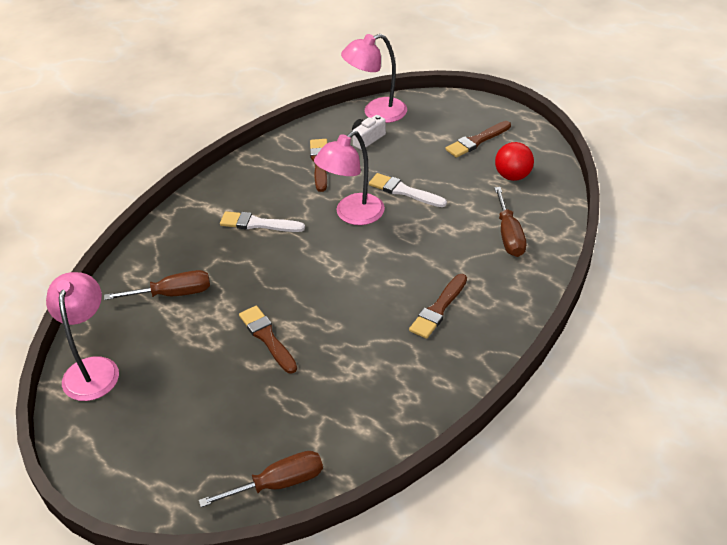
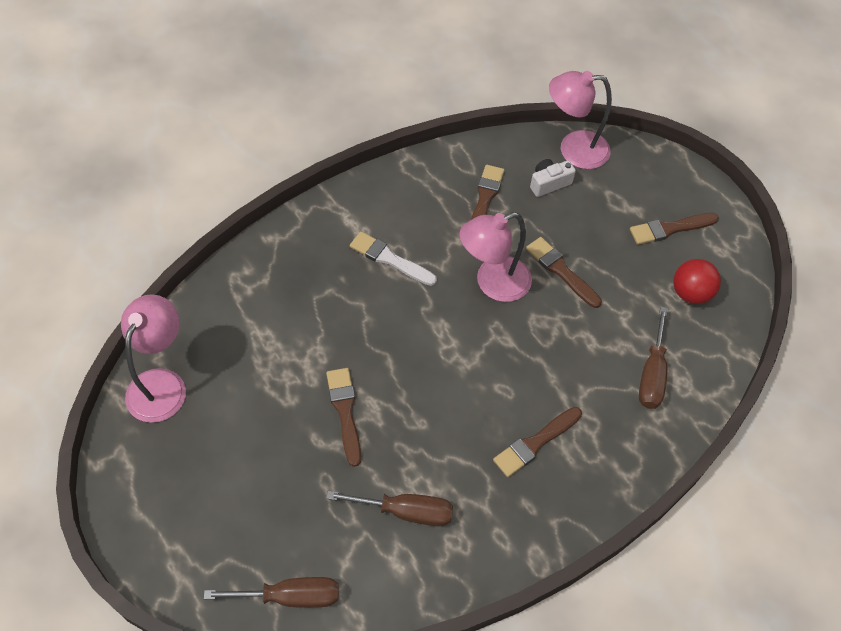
camera: 15 degrees right, 15 degrees up
(173, 294) = (271, 319): brown screwdriver -> brown screwdriver (405, 511)
(404, 191) = (561, 271): white brush -> brown brush

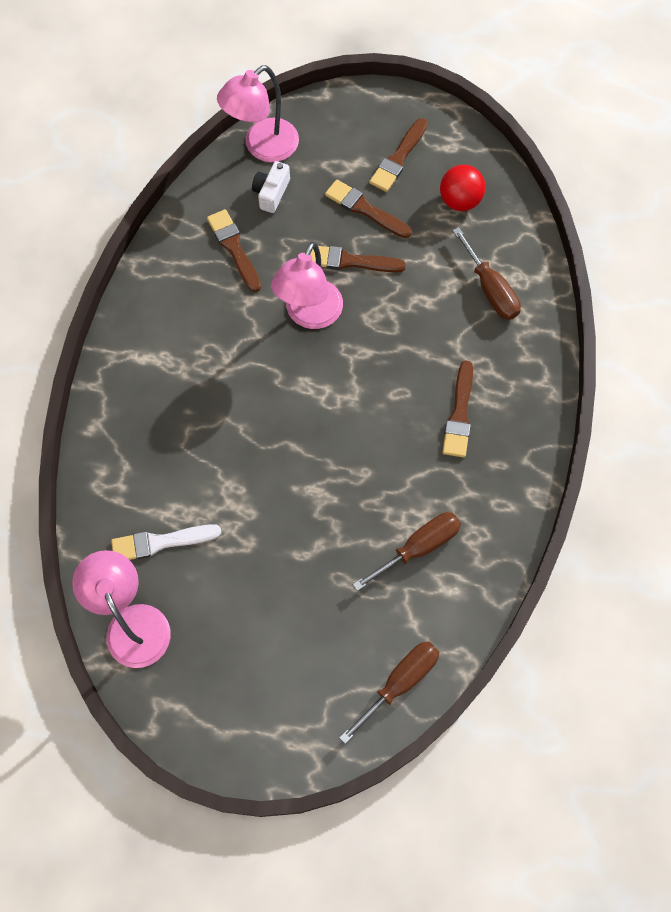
camera: 40 degrees left, 10 degrees up
(345, 411) = (300, 514): brown brush -> brown brush (365, 209)
(389, 259) = (209, 363): white brush -> white brush (160, 542)

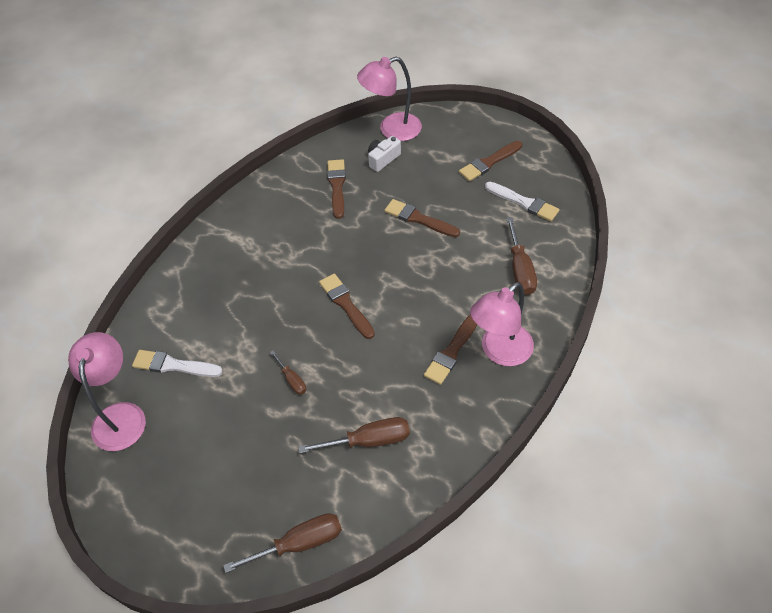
camera: 25 degrees right, 15 degrees down
(303, 510) = (292, 380): none -> brown screwdriver
(309, 315) = (369, 245): pink lamp -> pink lamp (499, 352)
(365, 209) = (447, 188): brown brush -> brown brush (346, 304)
(460, 201) = (524, 202): red ball -> white brush

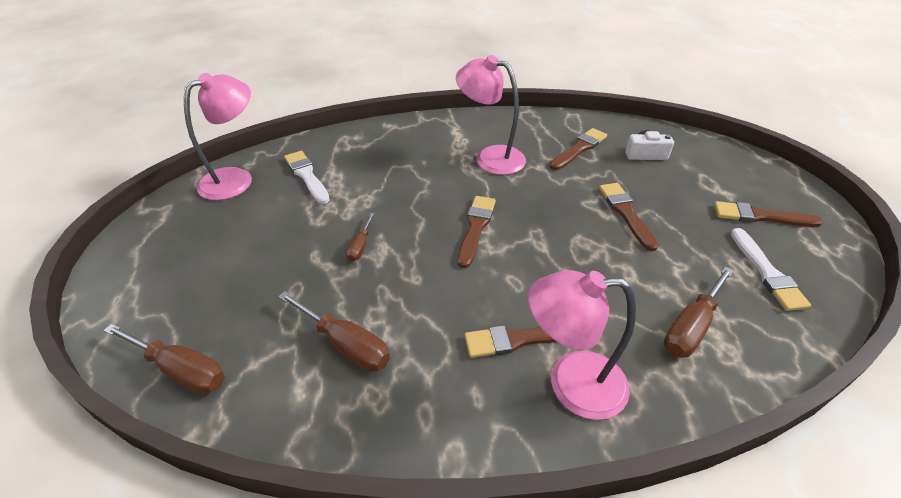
camera: 45 degrees right, 10 degrees down
(391, 130) = (680, 140): pink lamp -> pink lamp (490, 157)

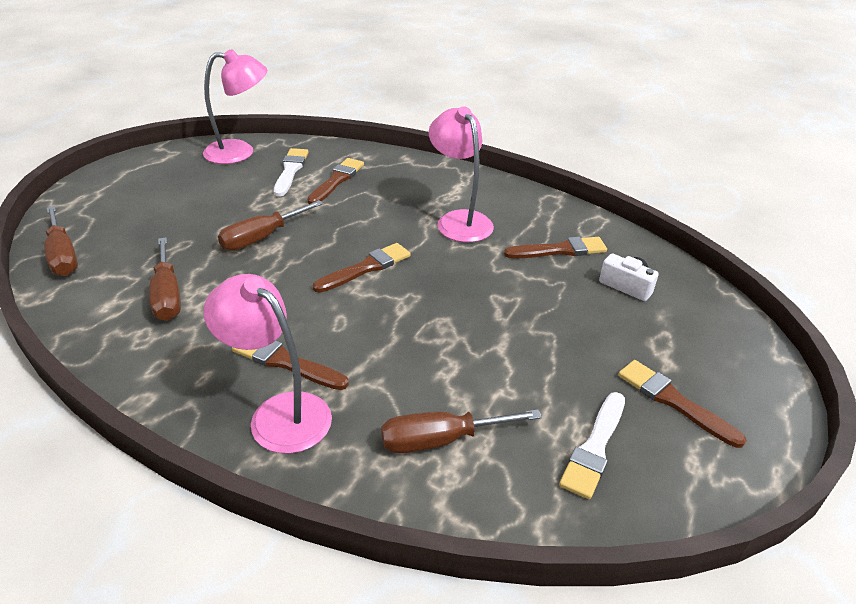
camera: 35 degrees right, 5 degrees down
(360, 246) = (261, 237): brown screwdriver -> brown screwdriver, size x1.75
(626, 213) = (522, 324): brown brush -> brown brush (337, 180)

